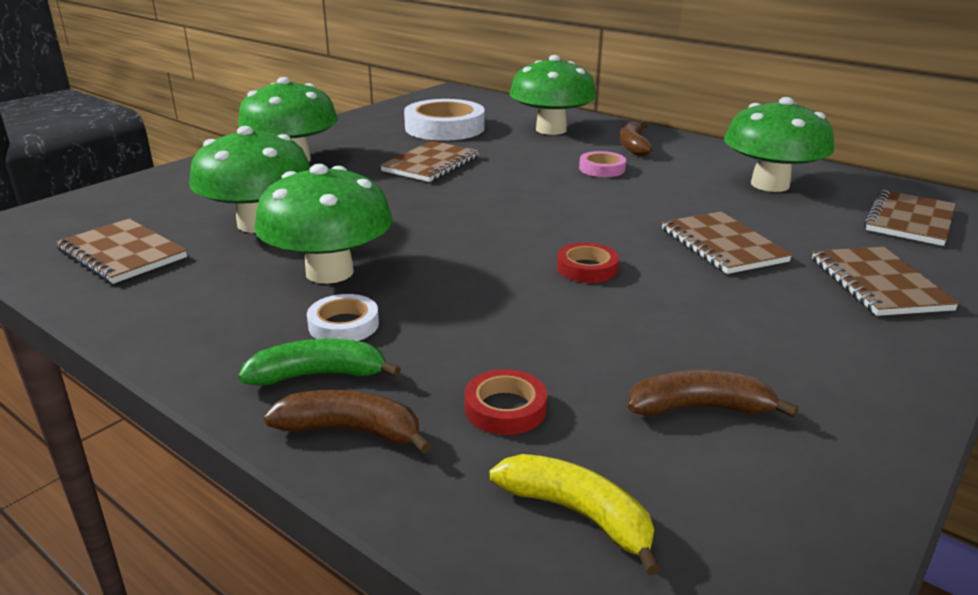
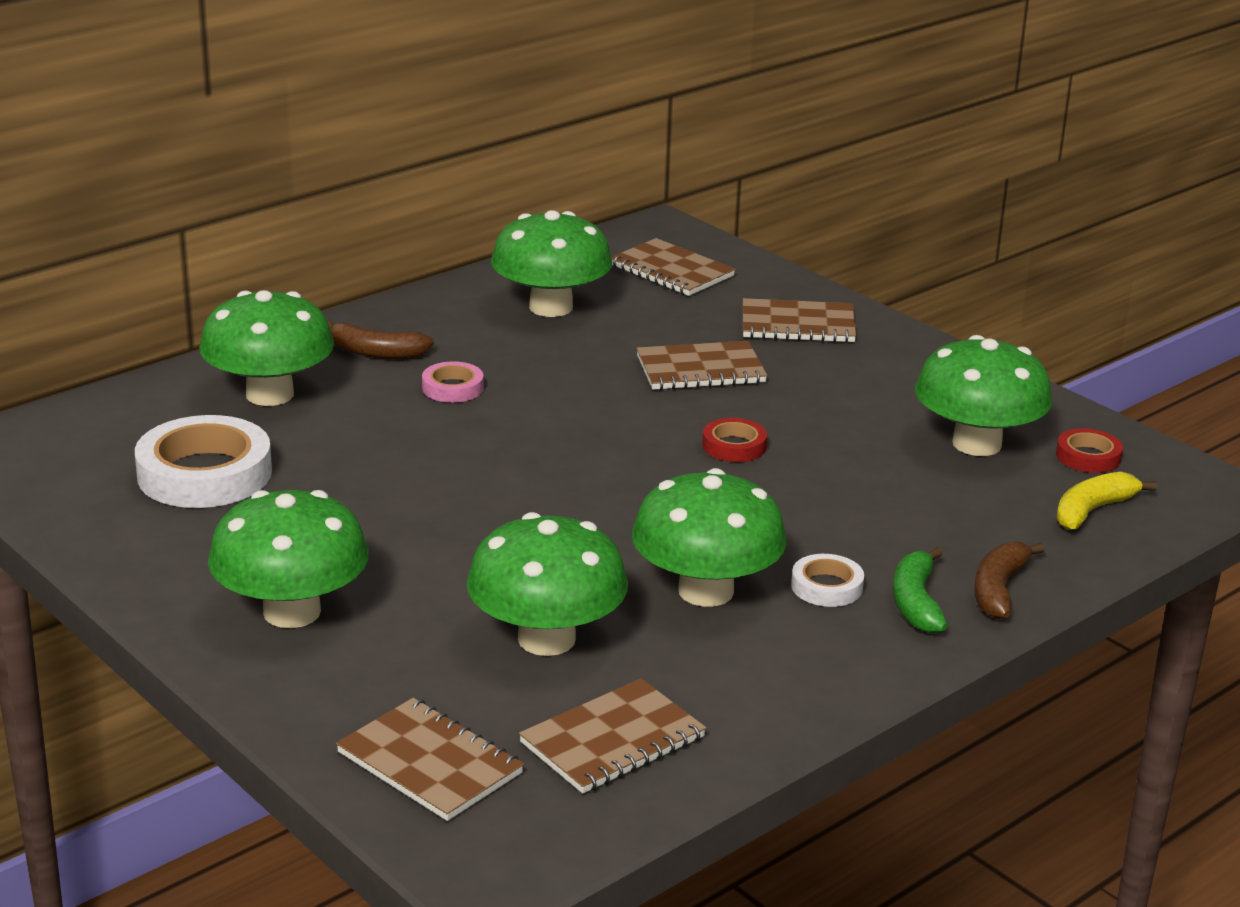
camera: 80 degrees left, 0 degrees up
(431, 164) = (373, 500): brown notebook -> brown notebook (430, 763)
(505, 408) = (972, 520): red tape -> red tape (1088, 456)
(699, 408) = (976, 444): brown banana -> green mushroom

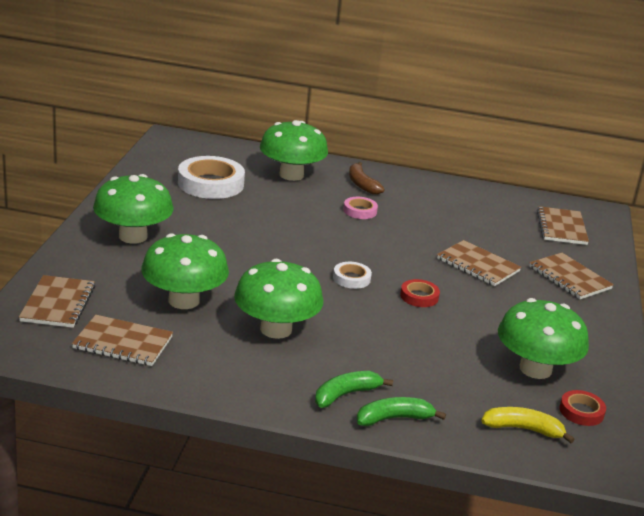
camera: 50 degrees right, 0 degrees up
(551, 307) = (471, 210): green mushroom -> none
(827, 586) = (325, 362): white tape -> white tape (351, 278)
(999, 589) = (394, 418): brown banana -> green banana

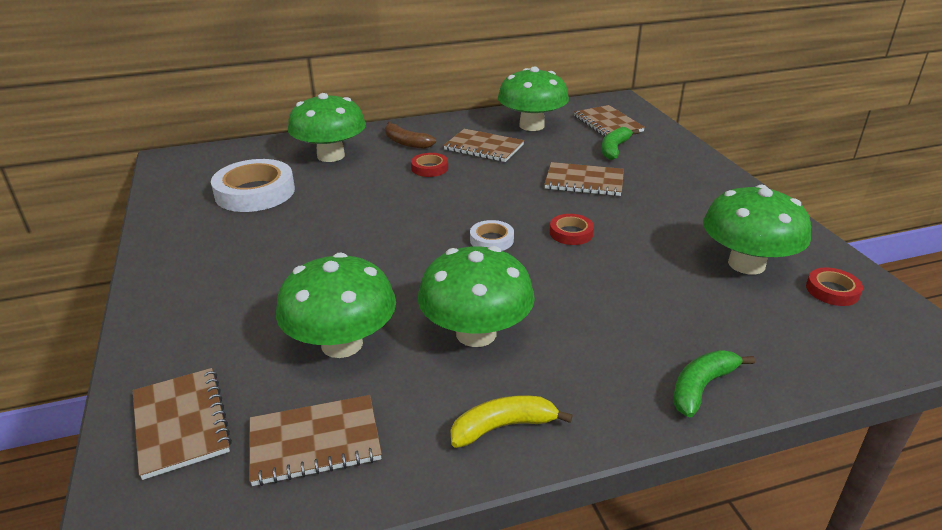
camera: 25 degrees left, 5 degrees up
(133, 236) = (213, 286): green mushroom -> green mushroom (531, 126)
(346, 394) = (626, 382): green banana -> green banana (614, 149)
(360, 211) = (429, 168): pink tape -> red tape
(523, 429) = (816, 336): yellow banana -> yellow banana (503, 427)
(569, 278) = (665, 164): brown notebook -> brown notebook (484, 147)

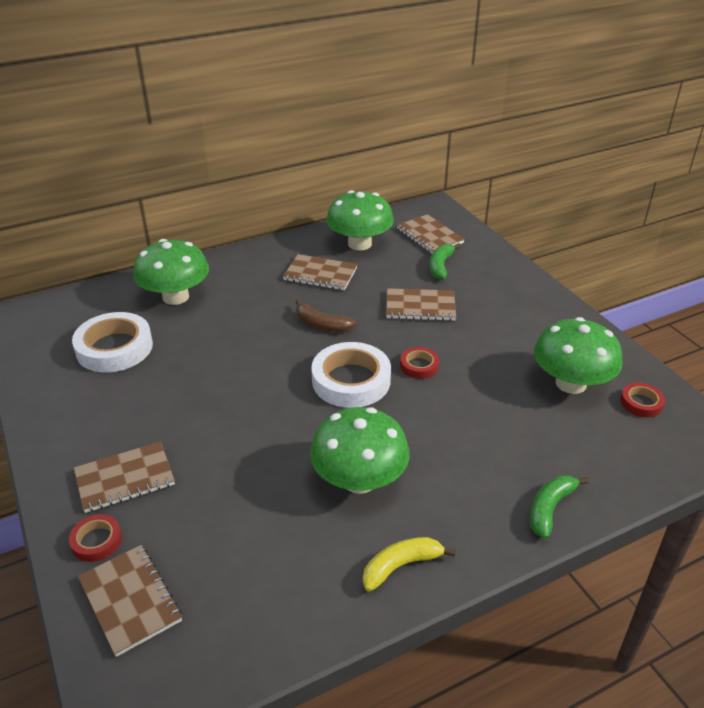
camera: 10 degrees left, 5 degrees up
(315, 442) = (250, 601): brown notebook -> brown notebook (125, 478)
(342, 344) = (246, 504): green mushroom -> none
(406, 142) = (245, 274): brown banana -> brown banana (321, 324)
(429, 168) = (275, 304): red tape -> red tape (96, 541)
(491, 240) = (351, 380): white tape -> white tape, size x2.00

